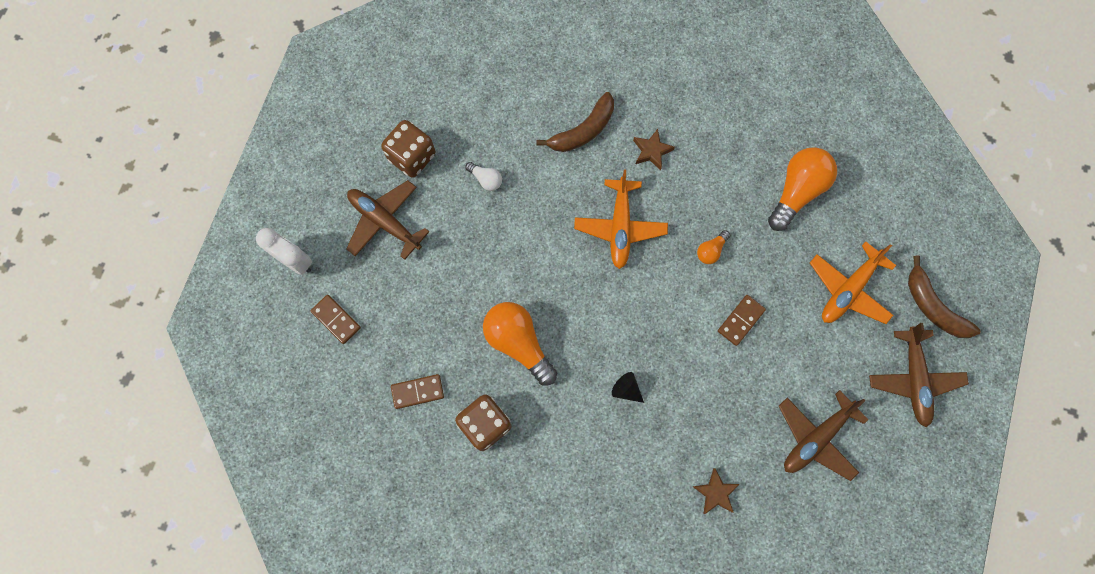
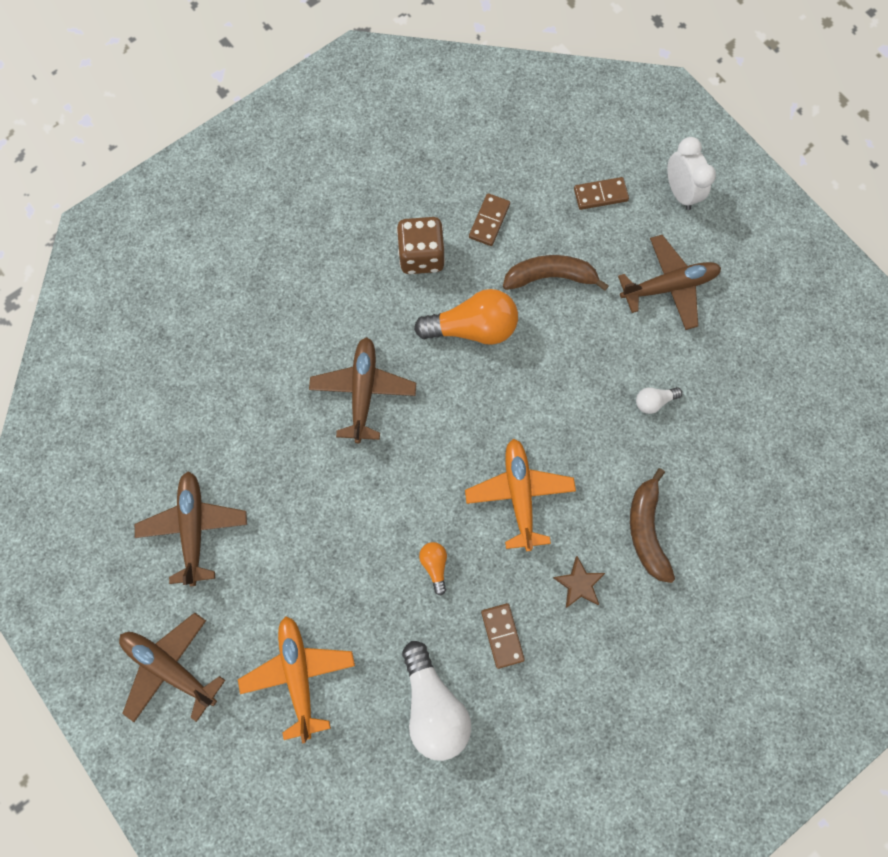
camera: 125 degrees right, 0 degrees up
(295, 261) = (679, 192): white clock -> white clock turned 90 degrees counterclockwise
(412, 157) = (722, 349): brown dice -> none
(620, 227) = (519, 494): orange plane -> orange plane turned 45 degrees clockwise
(626, 389) = (363, 391): black cone -> brown plane
(715, 493) = (221, 403): brown star -> none
(740, 320) = (348, 541): brown domino -> brown domino (502, 635)
(797, 191) = (433, 704): orange light bulb -> white light bulb
(933, 306) = (218, 749): brown banana -> brown banana (550, 277)

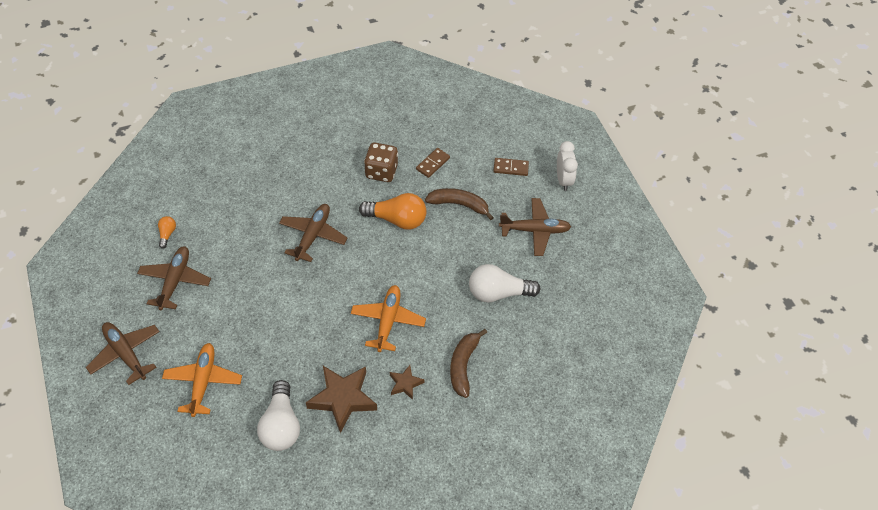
camera: 15 degrees right, 20 degrees down
(435, 565) = (316, 346): orange light bulb -> orange light bulb (167, 234)
(502, 635) = (342, 399): brown domino -> brown star
(653, 401) = (498, 293): white light bulb -> white light bulb, size x2.10

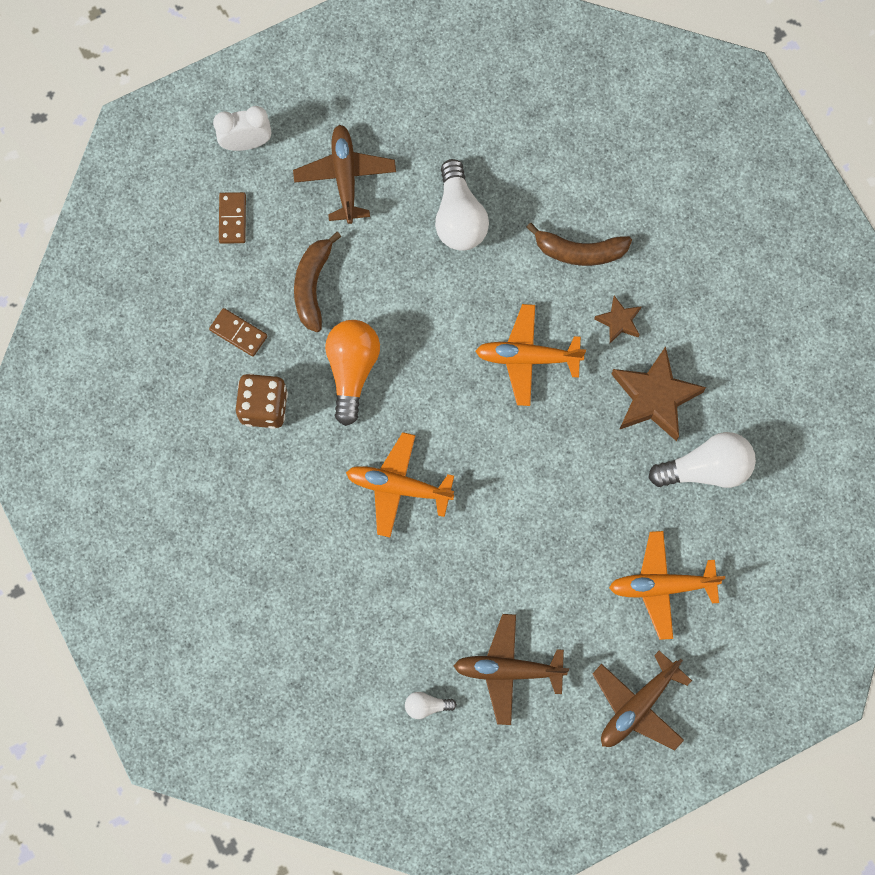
camera: 95 degrees left, 20 degrees up
(167, 234) = (427, 706): orange light bulb -> white light bulb
(313, 235) = (398, 487): brown plane -> orange plane

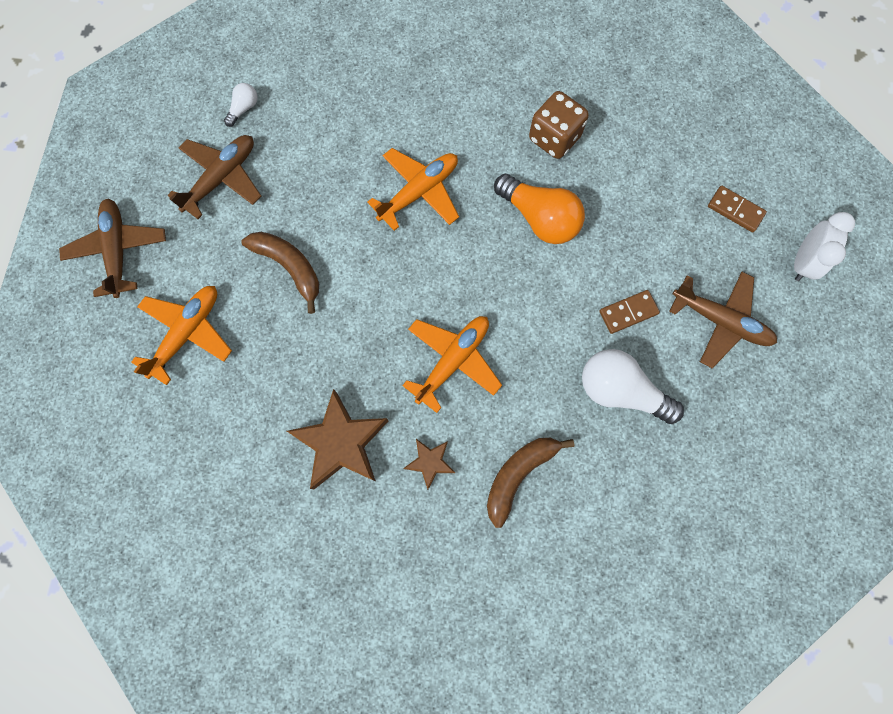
camera: 125 degrees right, 0 degrees up
(238, 333) = (629, 156): brown domino -> brown domino (628, 312)
(312, 286) = (634, 234): brown banana -> brown banana (289, 267)
(706, 469) = (249, 440): white light bulb -> none

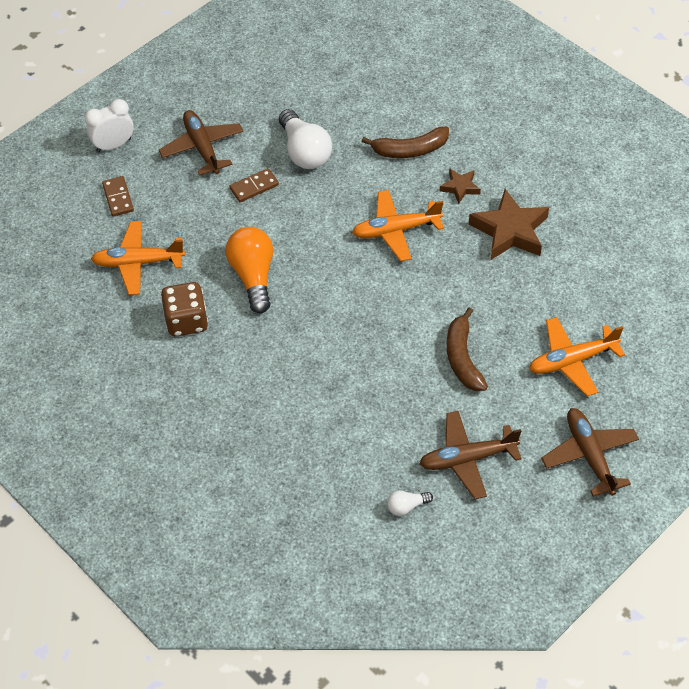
camera: 140 degrees left, 20 degrees down
(118, 250) = (589, 455): brown plane -> brown plane turned 135 degrees clockwise
(419, 192) = (322, 348): orange plane -> orange plane (138, 263)
(628, 312) = (254, 187): brown domino -> brown domino turned 45 degrees counterclockwise

